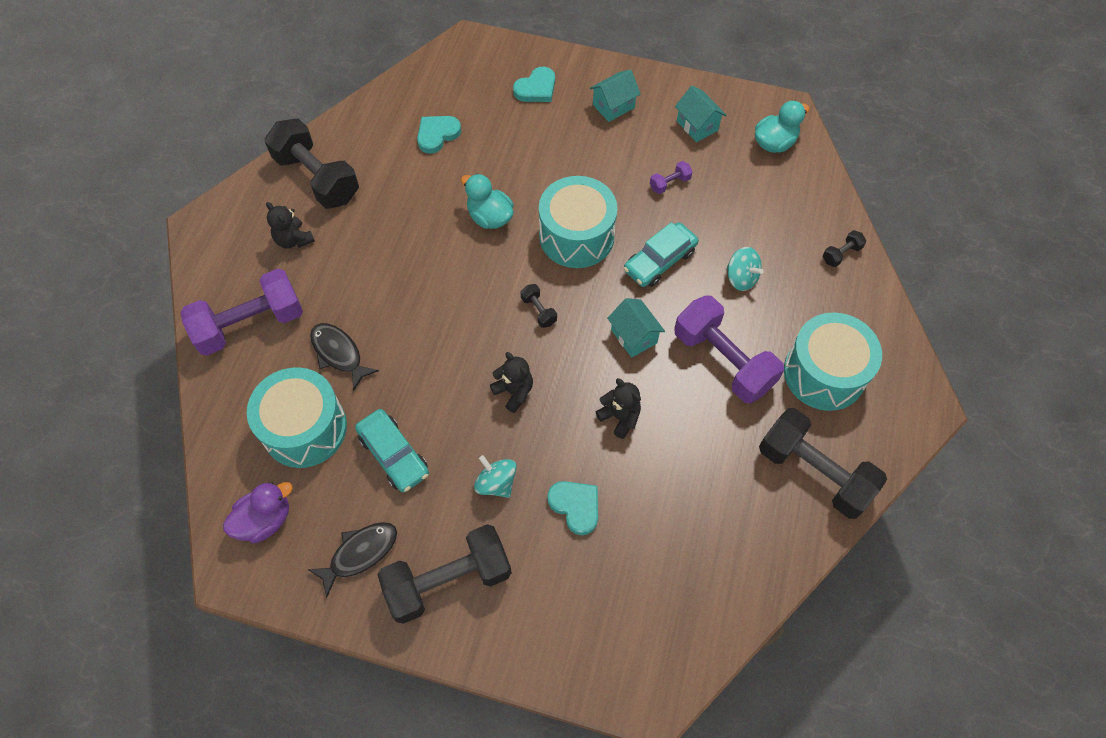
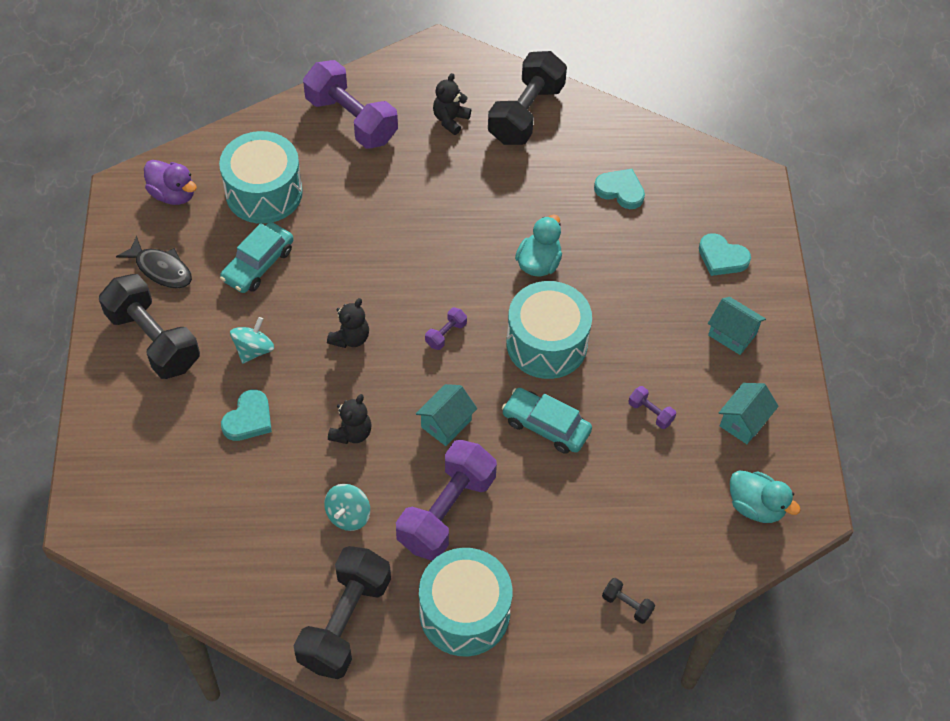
camera: 70 degrees right, 5 degrees down
(339, 353) = (344, 192): black fish -> none
(538, 311) = (446, 334): black dumbbell -> purple dumbbell
(741, 278) = (554, 508): turquoise spinning top -> turquoise spinning top (348, 515)

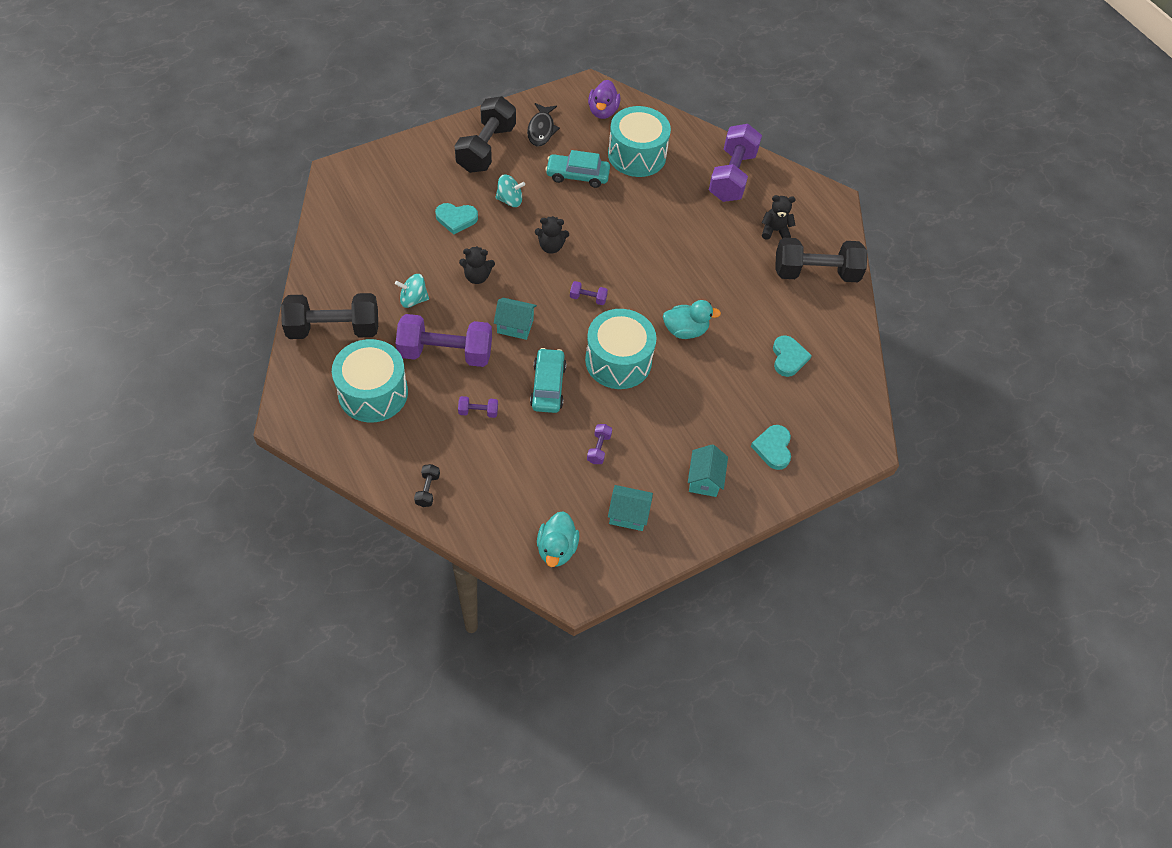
camera: 60 degrees right, 0 degrees up
(546, 510) = (478, 412): none -> purple dumbbell

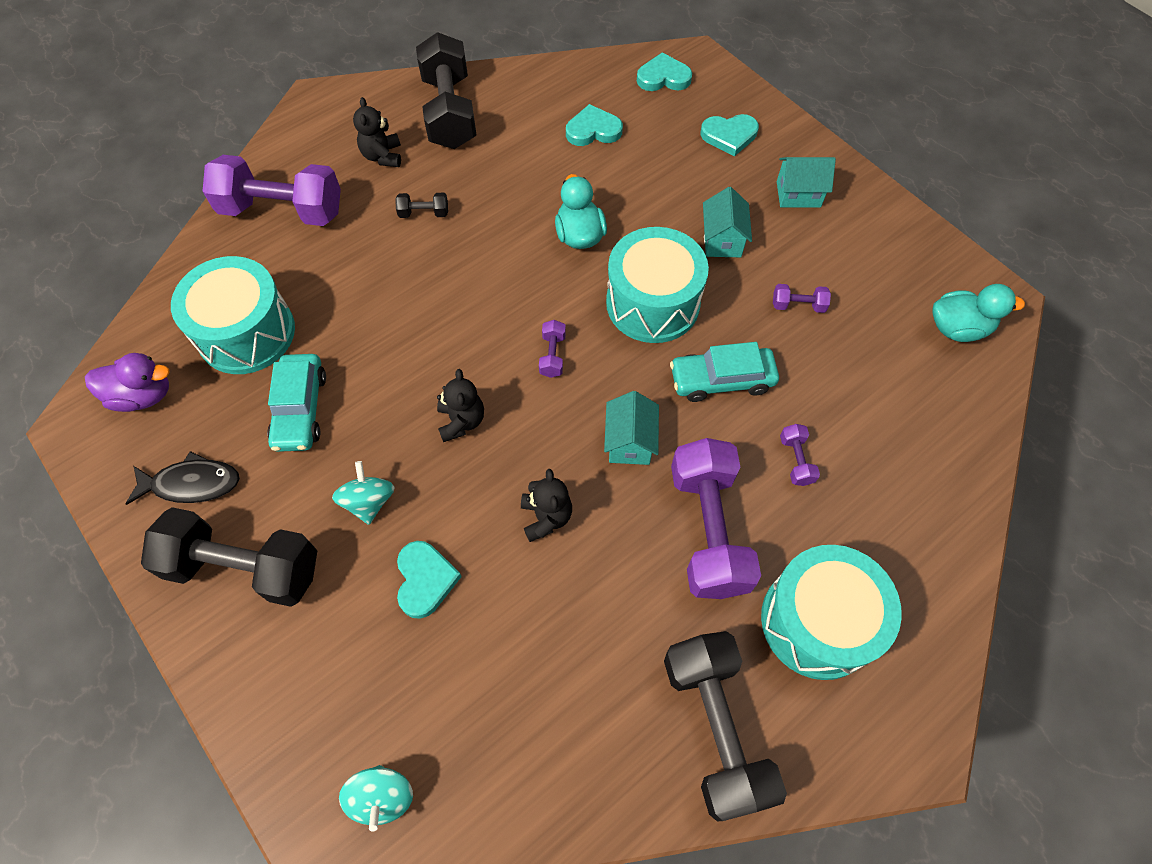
camera: 95 degrees left, 5 degrees up
(413, 299) = (617, 607): turquoise spinning top -> turquoise spinning top (382, 797)
(427, 490) = (946, 498): black dumbbell -> black dumbbell (424, 213)
(628, 515) = (878, 262): turquoise house -> turquoise house (722, 240)
(844, 417) = (663, 77): none -> turquoise heart

